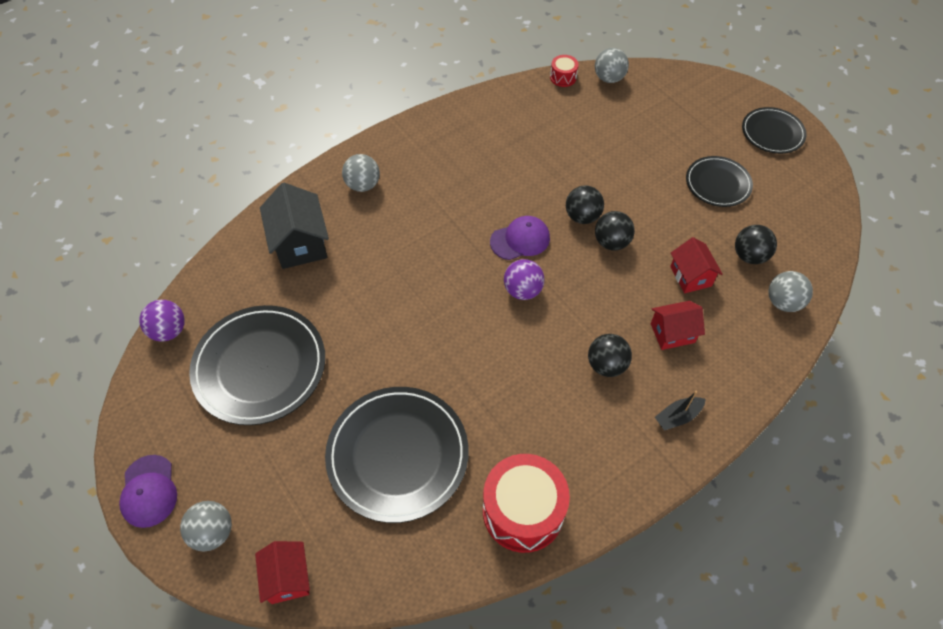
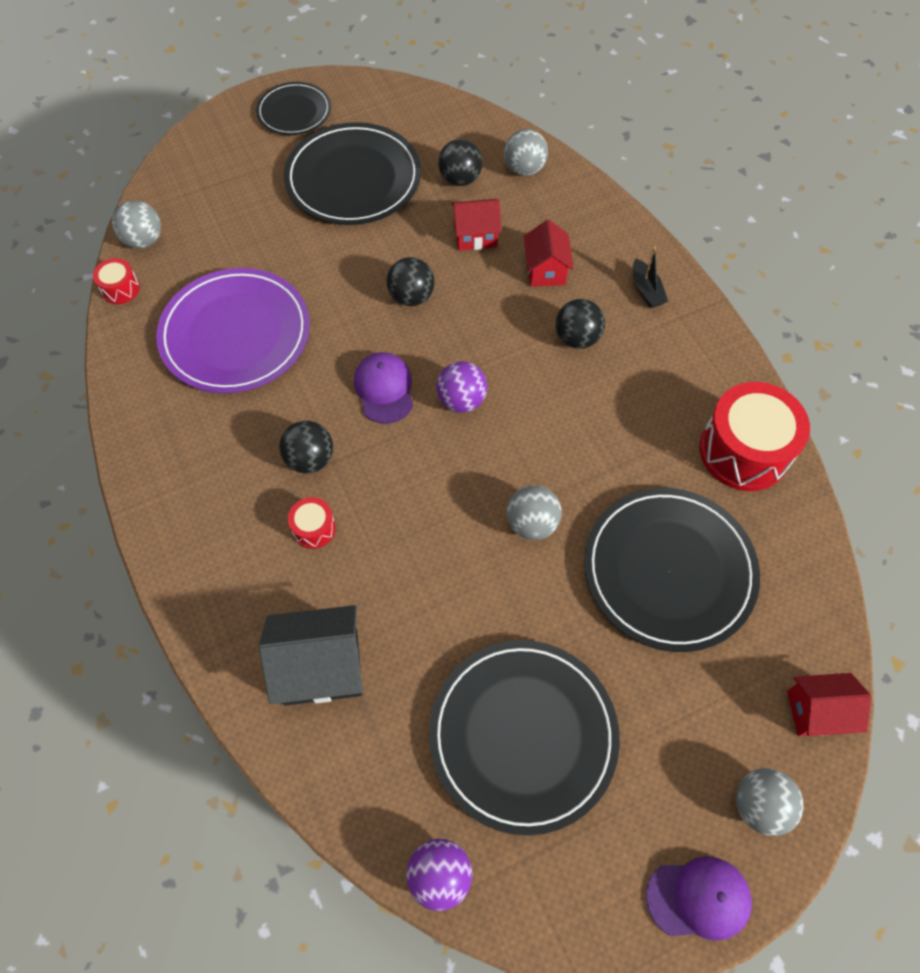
camera: 80 degrees left, 5 degrees up
(363, 185) = (235, 568): grey ball -> grey ball (532, 523)
(398, 220) = (314, 528): none -> red drum
(544, 145) = (235, 334): none -> purple plate
(582, 216) = (365, 317): black ball -> black ball (310, 459)
(718, 183) = (353, 179): black plate -> black plate, size x1.74

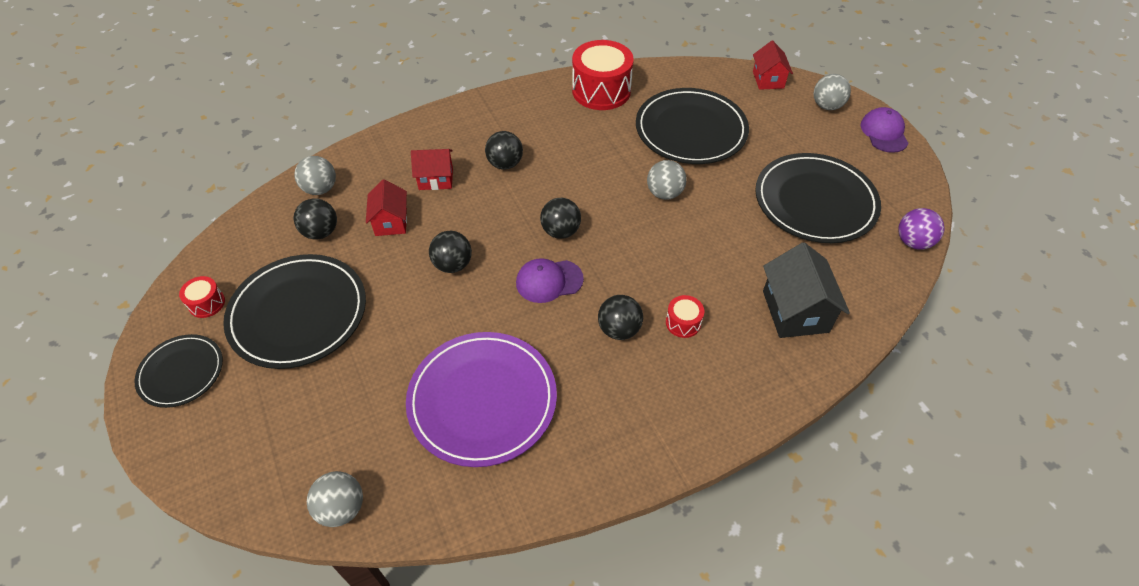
camera: 90 degrees left, 10 degrees down
(120, 289) = (410, 523): red drum -> red drum (207, 303)
(461, 400) = (560, 231): purple ball -> black ball
(646, 290) = (463, 125): black boat -> none

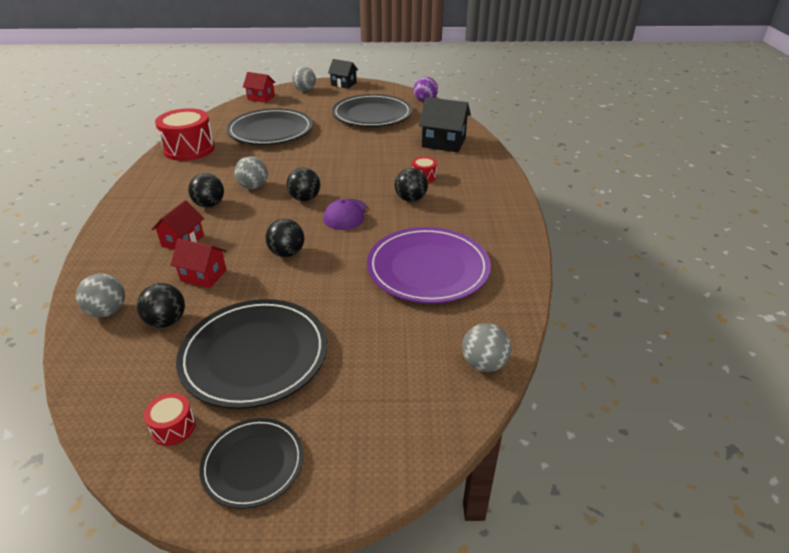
camera: 65 degrees left, 15 degrees down
(664, 193) = (314, 154): grey ball -> grey ball (253, 187)
(884, 132) = (343, 84): purple cap -> black house

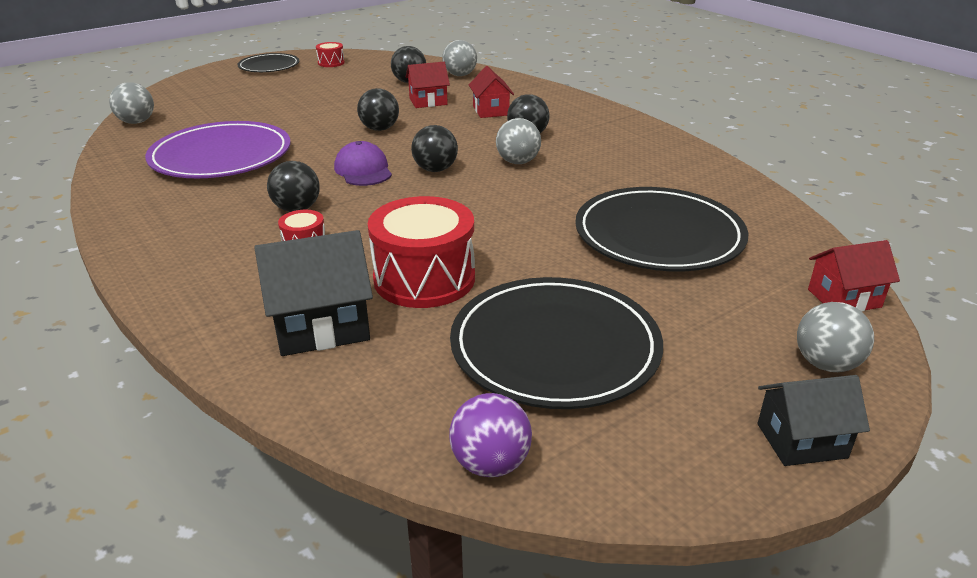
camera: 145 degrees right, 5 degrees down
(189, 149) = (693, 172): red drum -> red drum (424, 278)
(254, 355) = (321, 87): black plate -> none

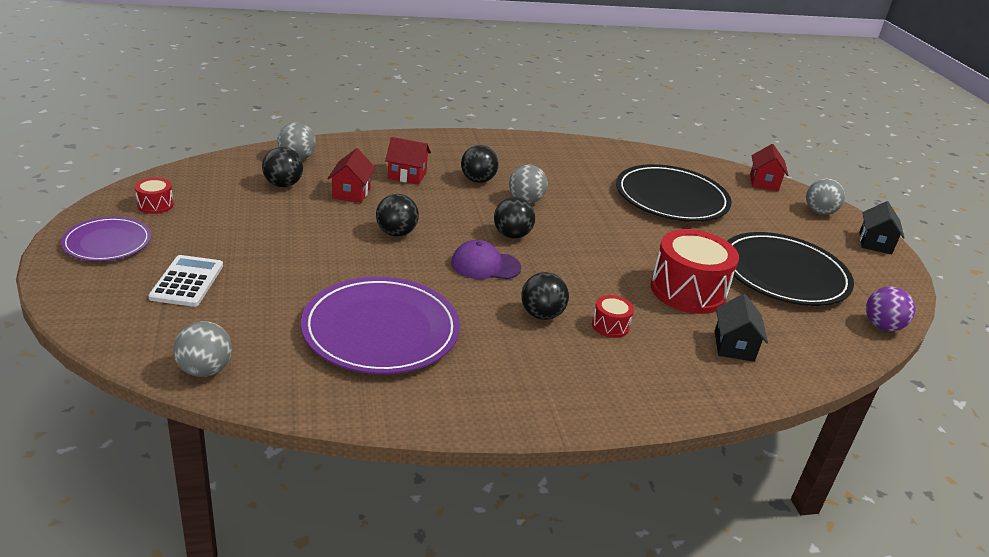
camera: 70 degrees left, 0 degrees up
(239, 93) = (187, 282): none -> white calculator
(269, 66) = (107, 242): black plate -> purple plate
(321, 326) = (734, 346): black house -> black house, size x0.65

